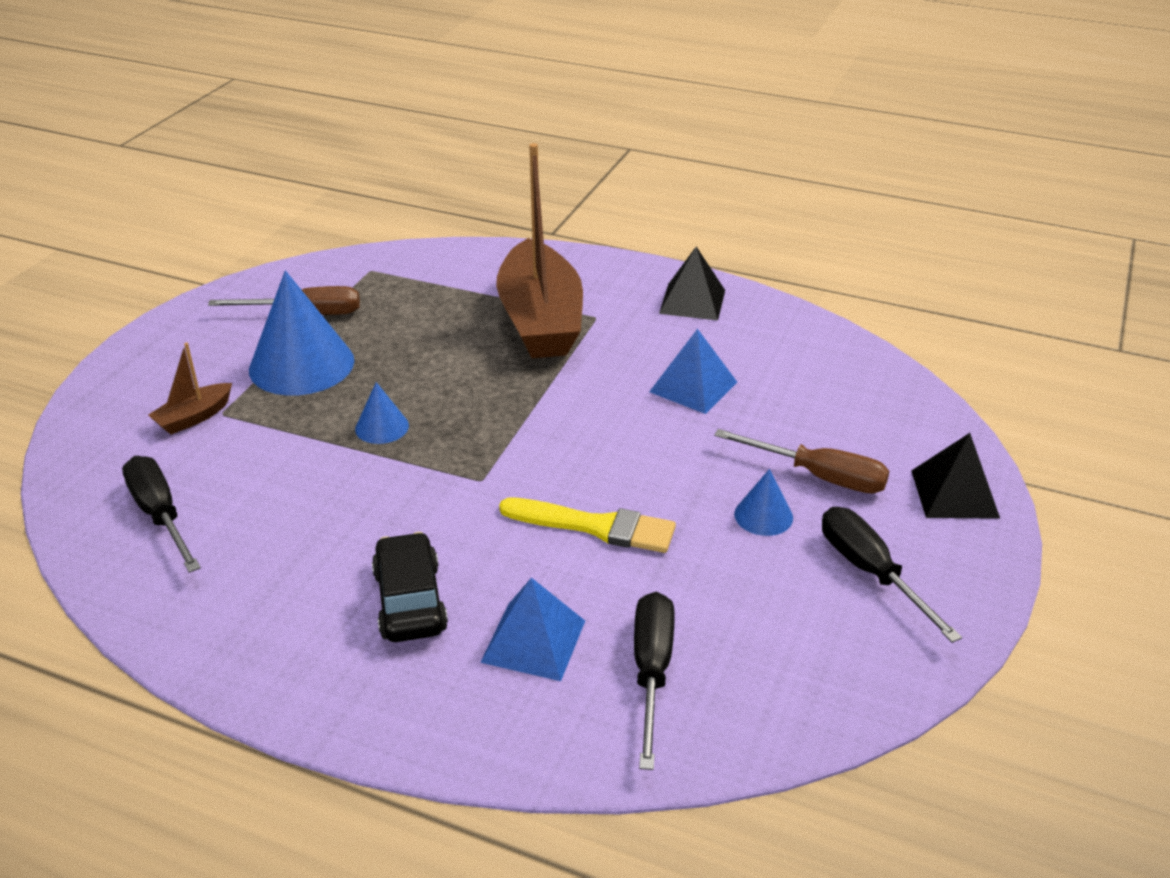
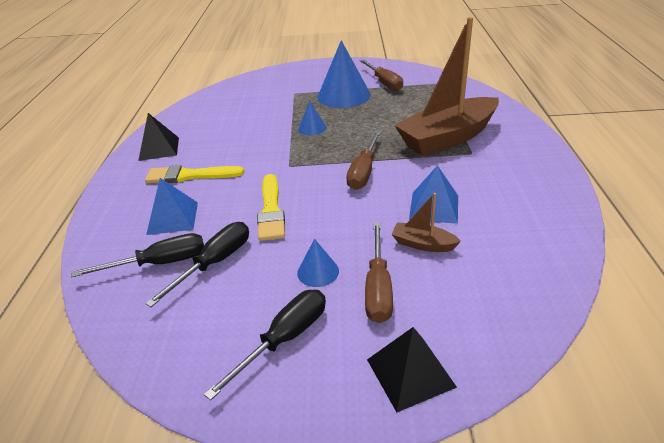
camera: 70 degrees right, 0 degrees up
(160, 515) = (221, 106): black screwdriver -> black screwdriver (214, 263)
(194, 417) = (287, 89): brown boat -> brown boat (423, 244)
(409, 601) = (190, 176): black car -> yellow brush
(564, 415) = (364, 172): none -> brown screwdriver
(692, 301) = (533, 180): black pyramid -> black pyramid (159, 148)

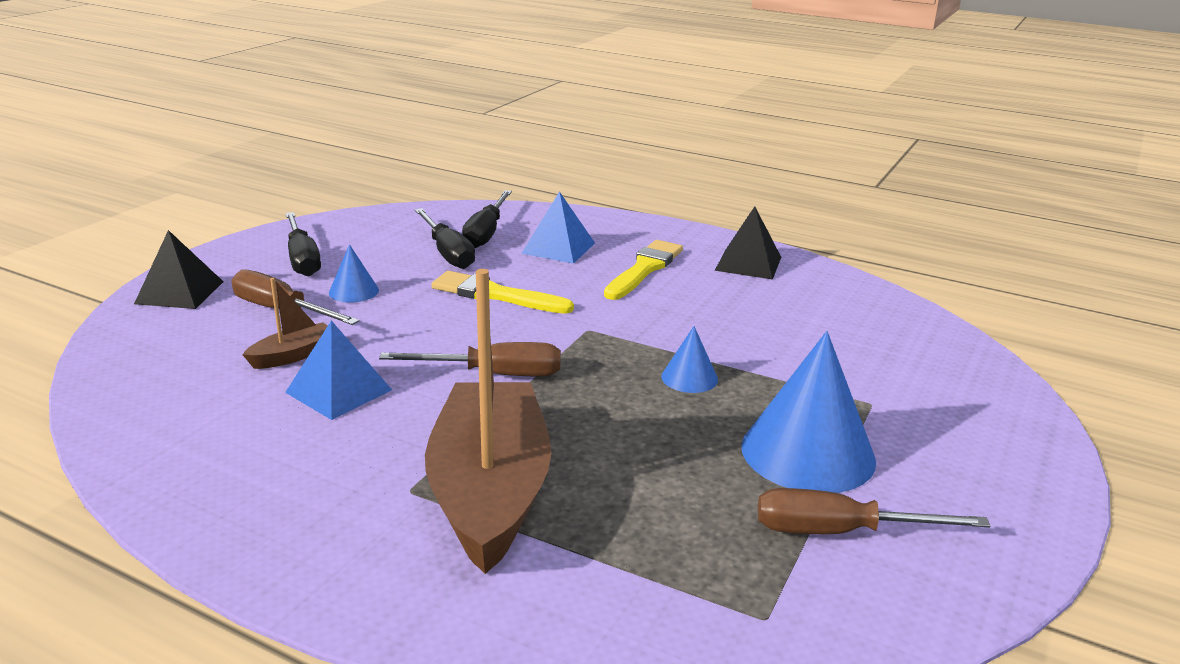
camera: 115 degrees right, 10 degrees down
(364, 172) = (494, 374): brown screwdriver -> brown screwdriver turned 135 degrees clockwise

